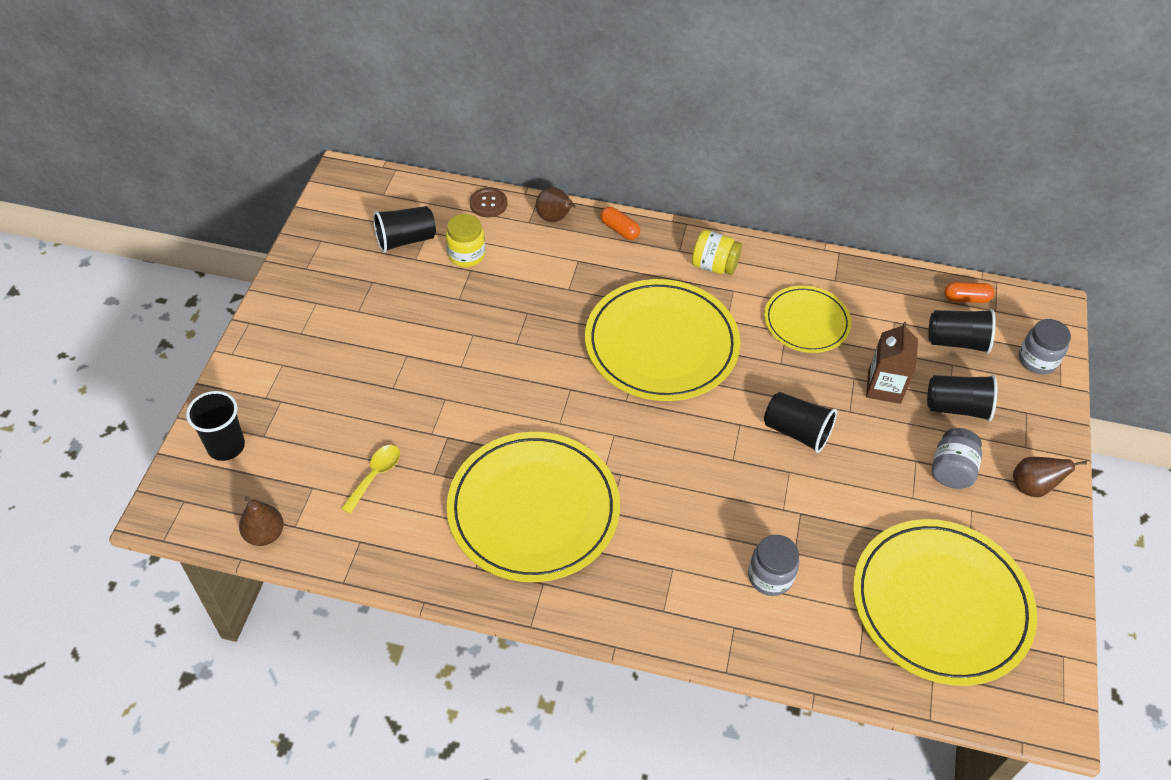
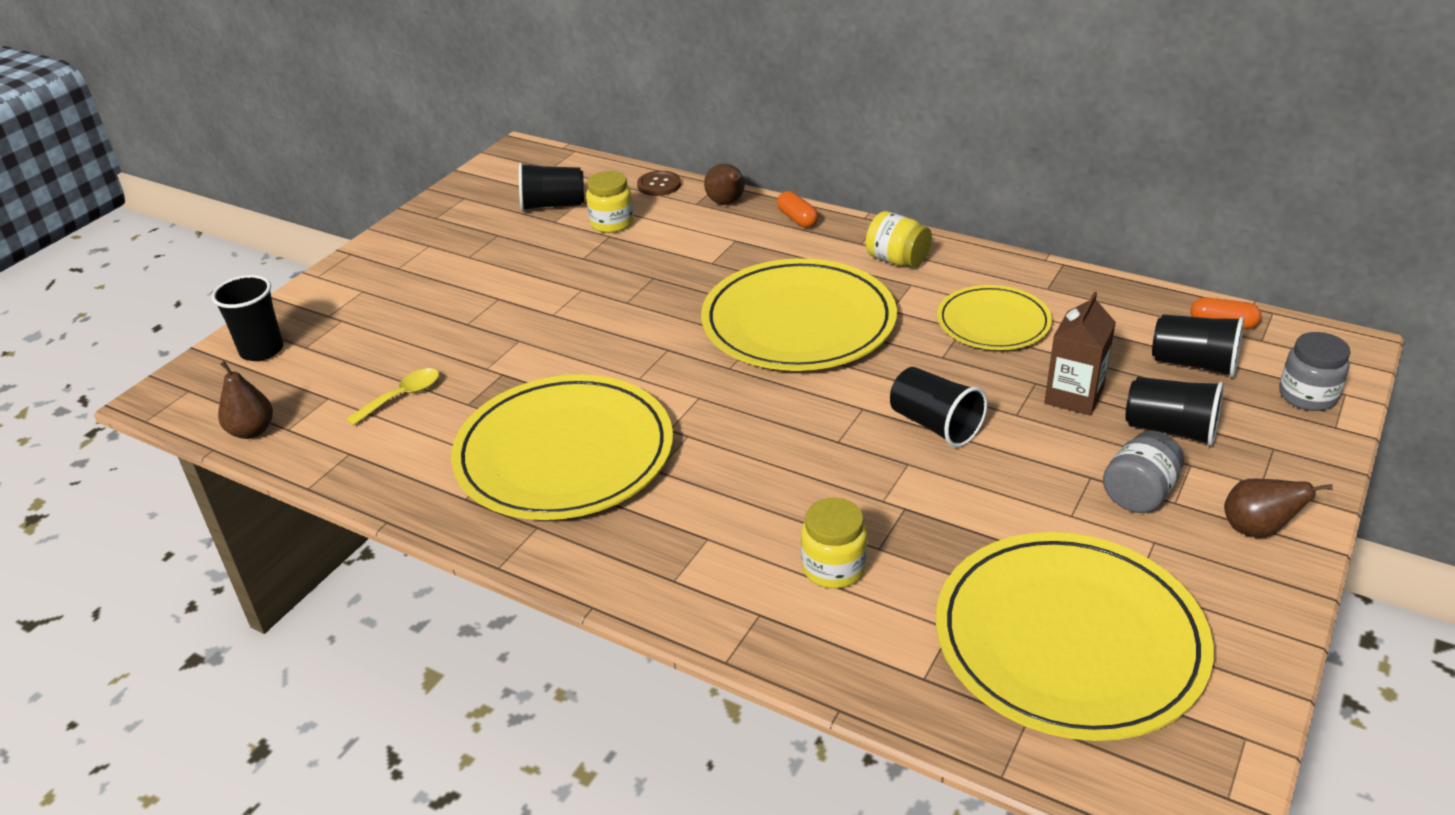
camera: 20 degrees right, 15 degrees down
(770, 576) = (833, 568): grey jar -> yellow jar

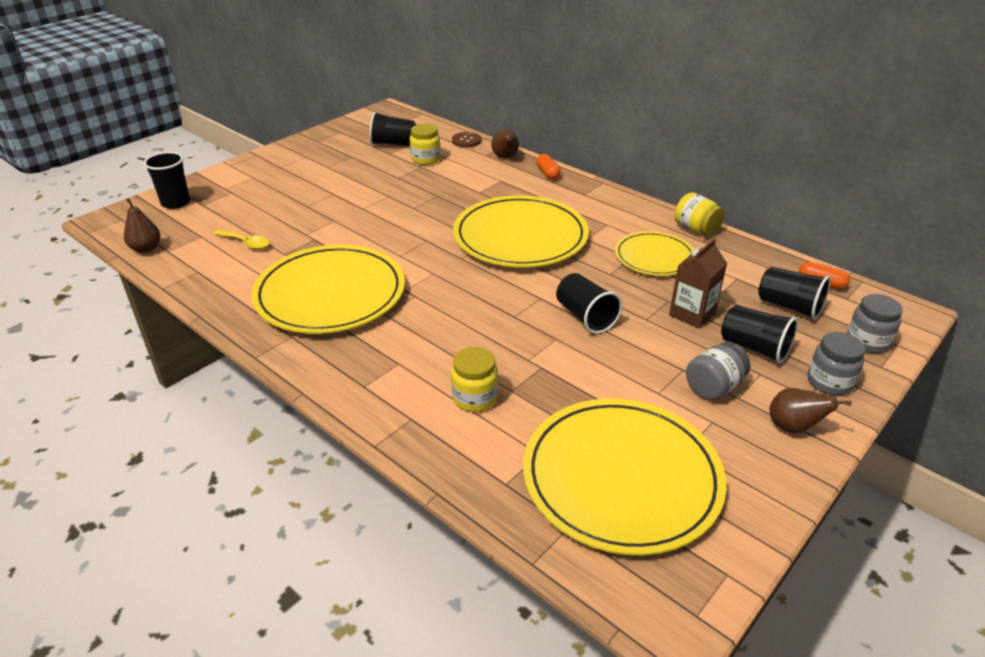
camera: 10 degrees right, 0 degrees up
(402, 397) = (246, 243): yellow spoon -> yellow spoon turned 60 degrees clockwise
(897, 260) = (604, 208): yellow jar -> yellow jar (696, 229)
(1280, 460) = (829, 382): none -> grey jar

